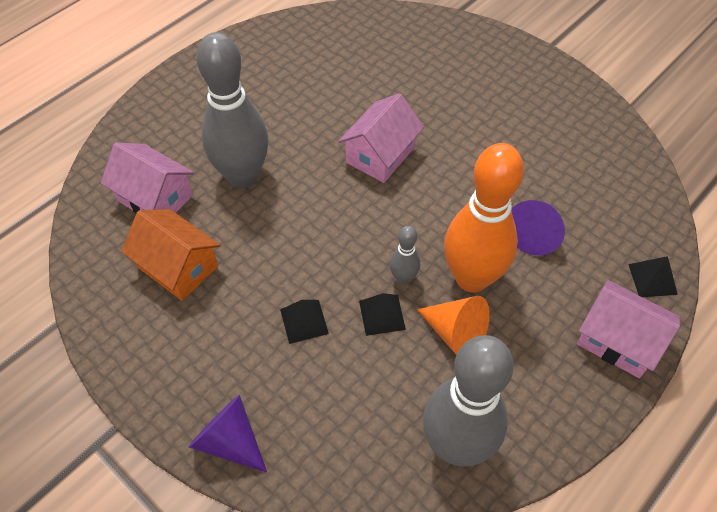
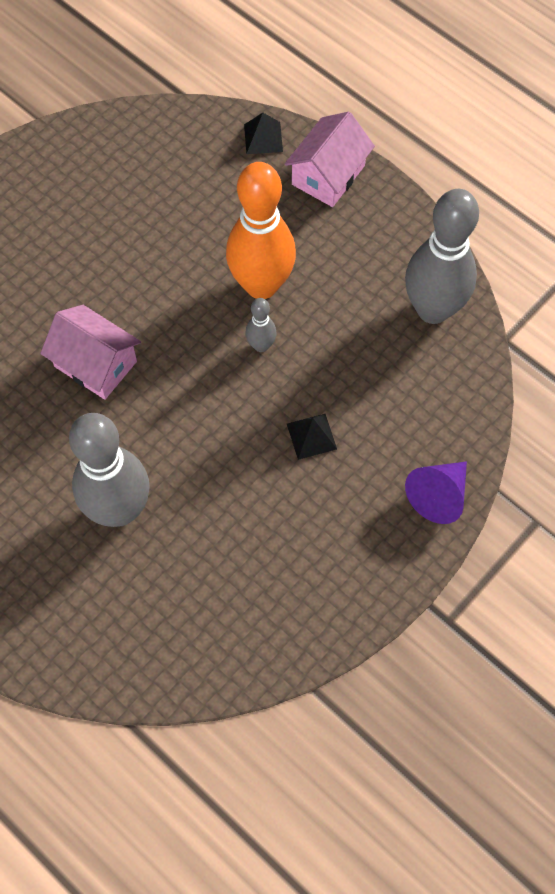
camera: 90 degrees left, 10 degrees up
(155, 198) = (147, 606): pink house -> none
(178, 267) = (245, 567): orange house -> none
(382, 315) = (303, 365): black pyramid -> none
(455, 333) = (322, 303): orange cone -> none
(534, 234) = (209, 226): purple cone -> none

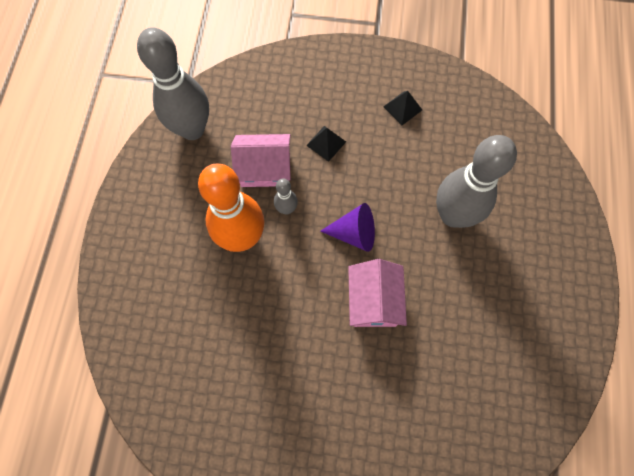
camera: 125 degrees left, 5 degrees up
(263, 138) = (116, 318): black pyramid -> black pyramid (402, 108)
(328, 175) = (124, 252): pink house -> pink house (265, 169)
(438, 495) = (313, 62): purple cone -> purple cone (354, 233)

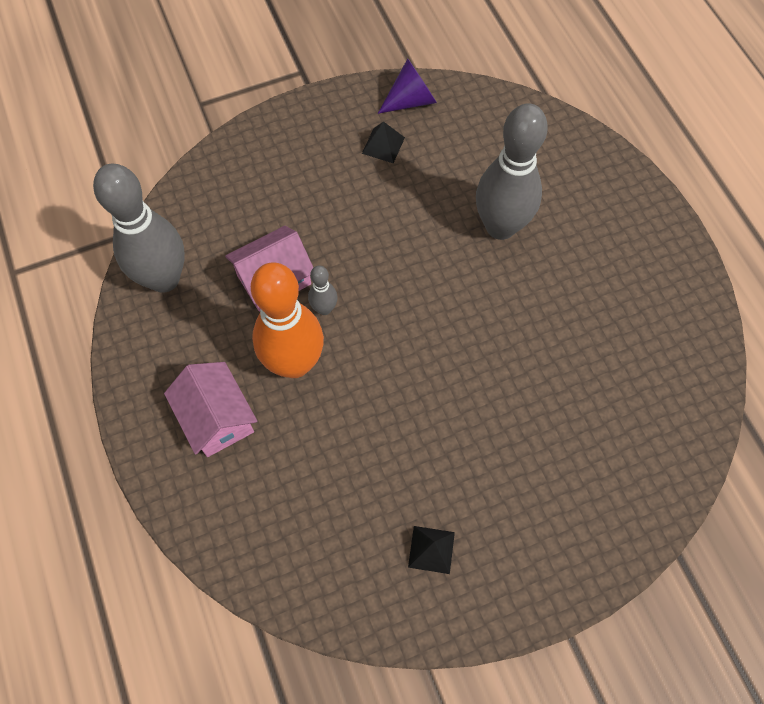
camera: 30 degrees left, 5 degrees down
(326, 143) = (324, 220): black pyramid -> black pyramid (431, 549)
(354, 233) = (411, 296): purple cone -> purple cone (411, 100)
(373, 301) = (473, 352): pink house -> pink house (217, 418)

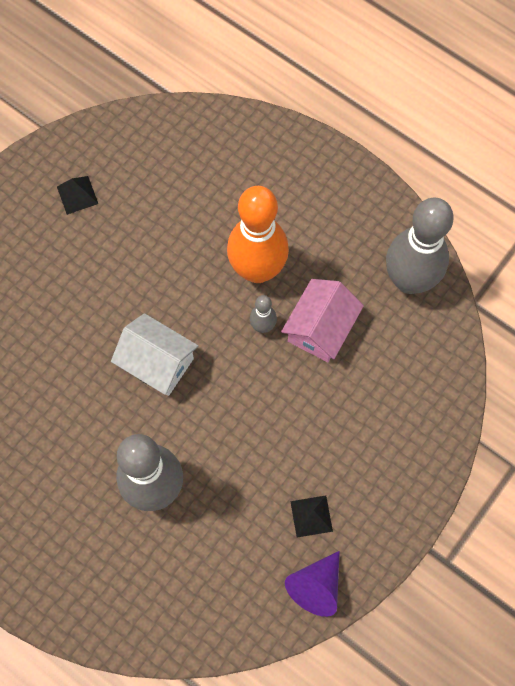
camera: 150 degrees right, 5 degrees up
(217, 418) = (287, 199): pink house -> none
(441, 327) = (157, 362): none -> white house

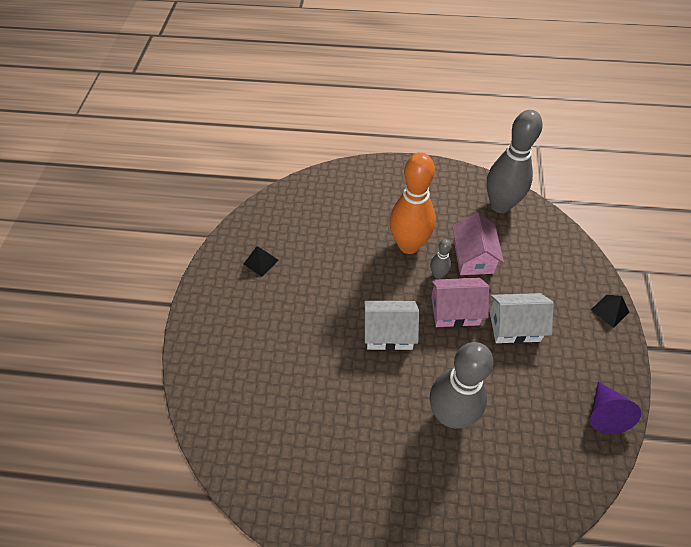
camera: 30 degrees left, 15 degrees down
(248, 380) = (455, 310): none -> pink house
(299, 437) = (514, 326): none -> white house
(311, 516) = (563, 370): black pyramid -> black pyramid (609, 310)

